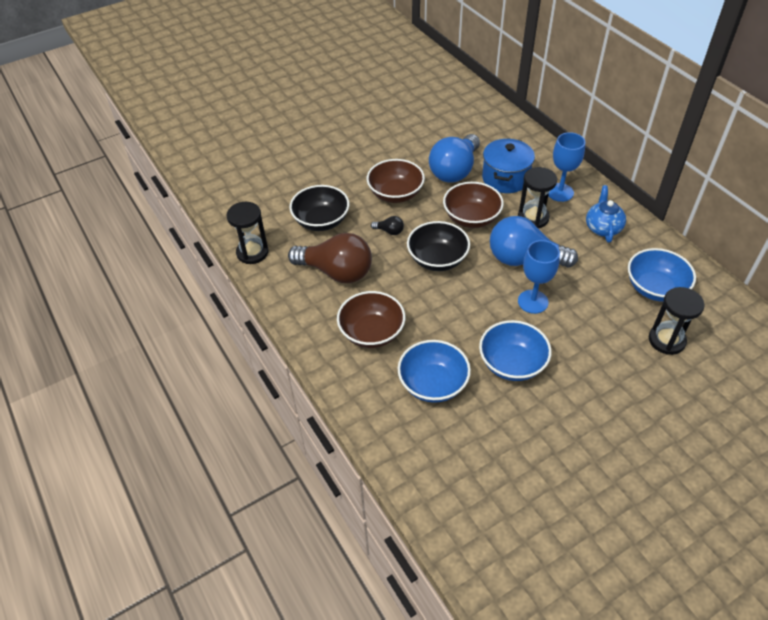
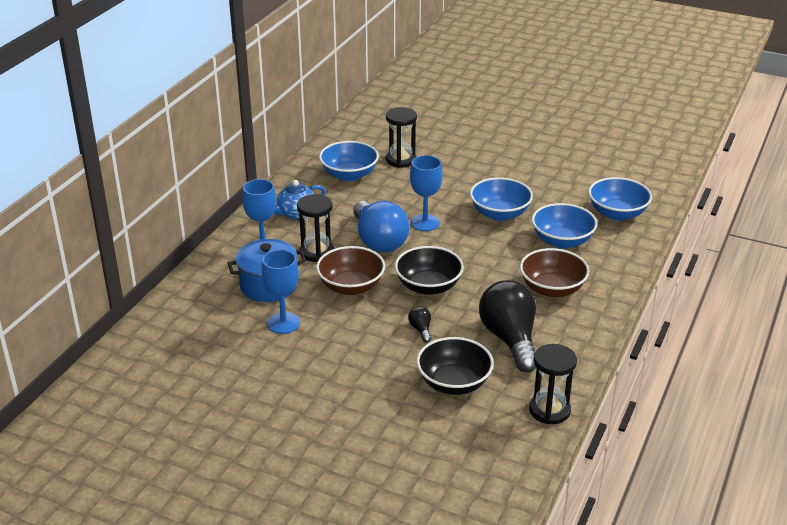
camera: 125 degrees left, 15 degrees down
(336, 272) = (510, 339): brown light bulb -> black light bulb
(395, 194) = (360, 349): brown bowl -> none
(446, 464) = (617, 213): none -> blue bowl
(454, 170) = (283, 323): blue light bulb -> blue goblet

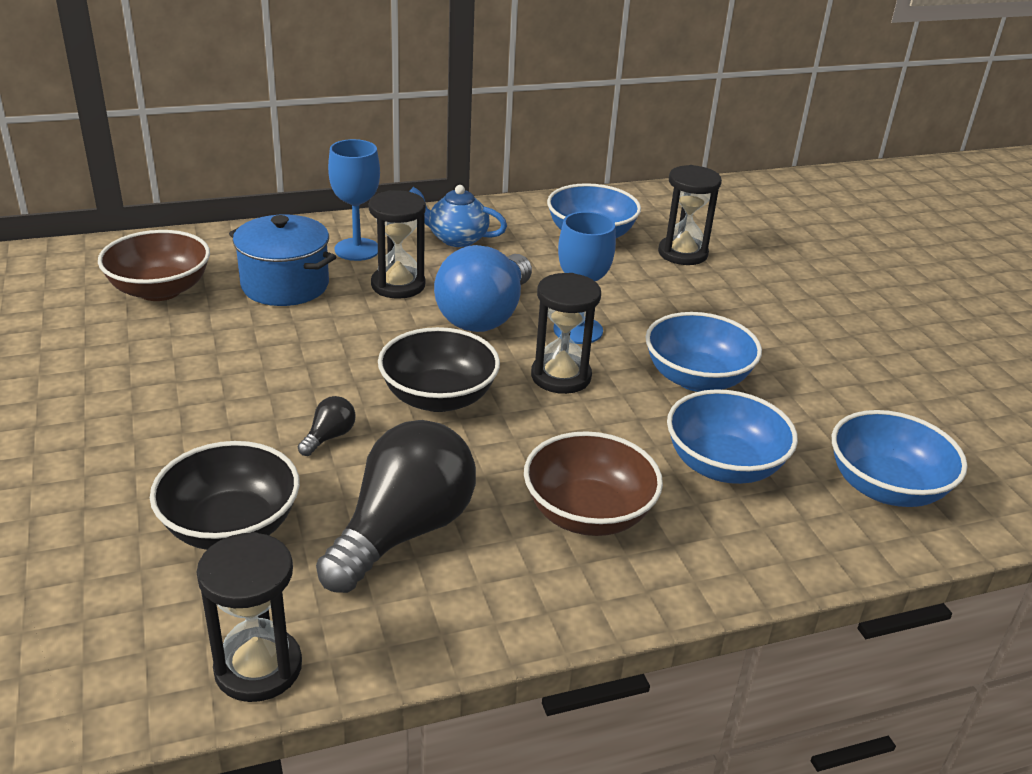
camera: 45 degrees right, 0 degrees up
(283, 323) = (220, 328): blue goblet -> none
(351, 286) = (358, 339): brown bowl -> brown bowl (160, 290)
(454, 246) = (561, 376): none -> black hourglass

